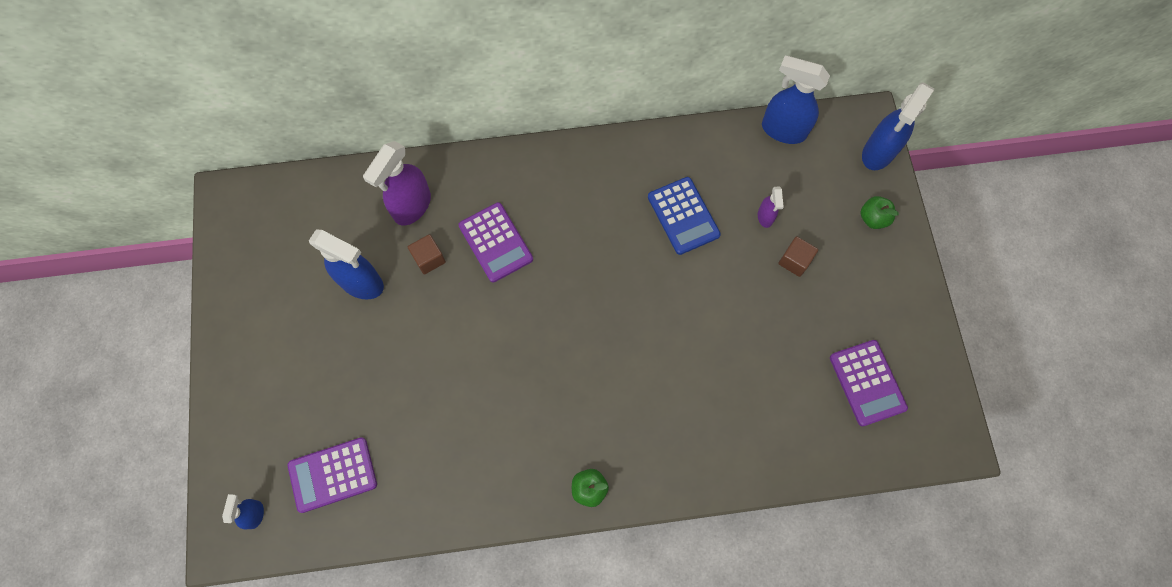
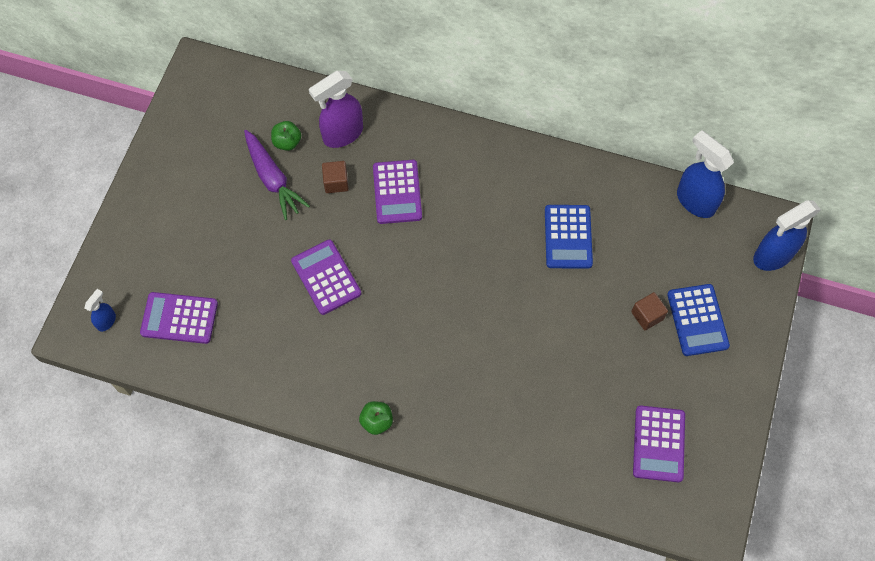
camera: 25 degrees right, 5 degrees down
(362, 283) = (273, 179): blue spray bottle -> purple carrot
(466, 362) = (326, 277): none -> purple calculator
(765, 217) = (640, 268): purple spray bottle -> none
(842, 245) = (697, 320): none -> blue calculator
(873, 218) = (737, 310): green apple -> green apple (287, 142)

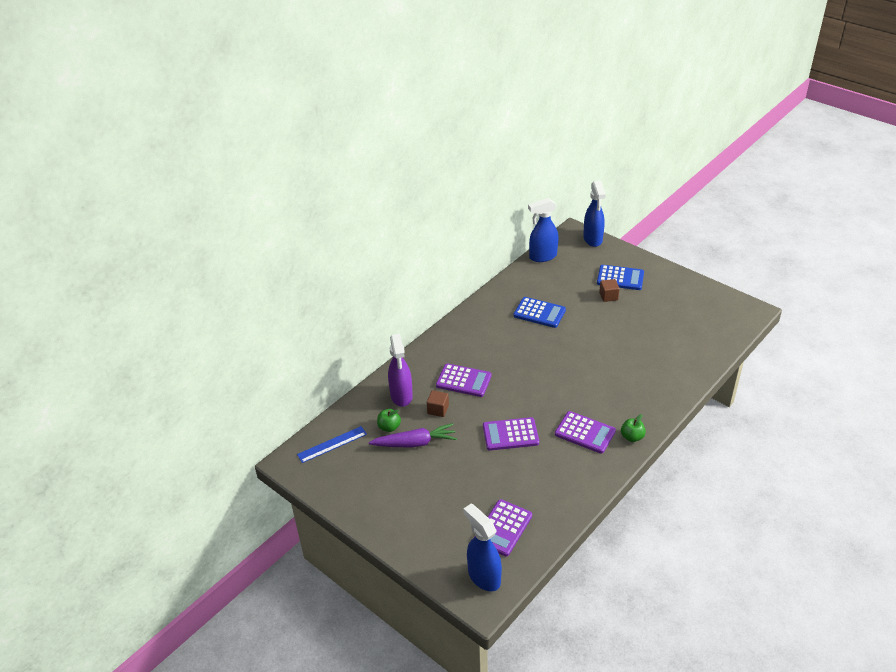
camera: 65 degrees left, 25 degrees down
(107, 321) = (483, 576): blue spray bottle -> blue spray bottle, size x1.98
(239, 96) = (332, 444): none -> blue ruler
(658, 444) = (693, 316): purple calculator -> purple calculator (585, 433)

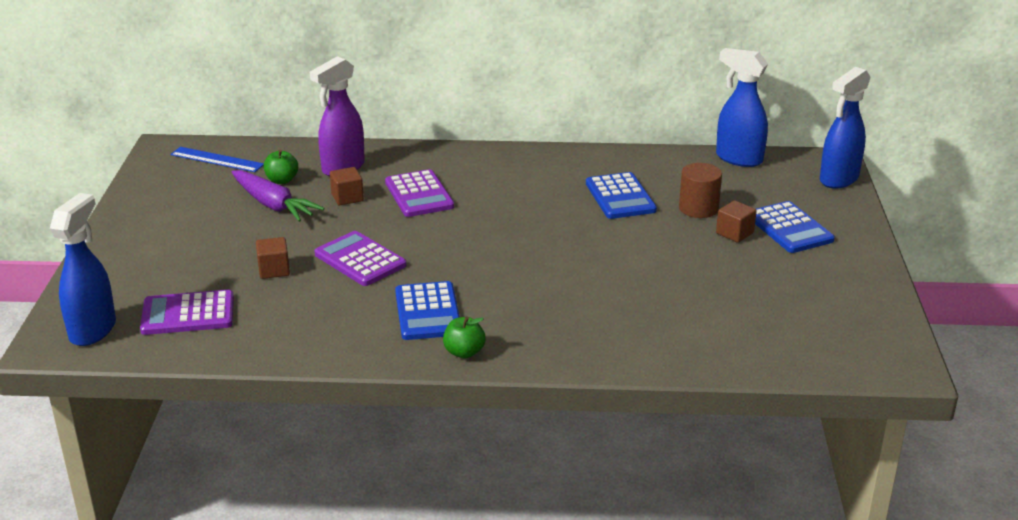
camera: 50 degrees right, 10 degrees down
(489, 473) = (274, 270): none -> brown cube
(575, 294) = (698, 208): none -> brown cylinder
(585, 433) = (427, 312): purple calculator -> blue calculator

